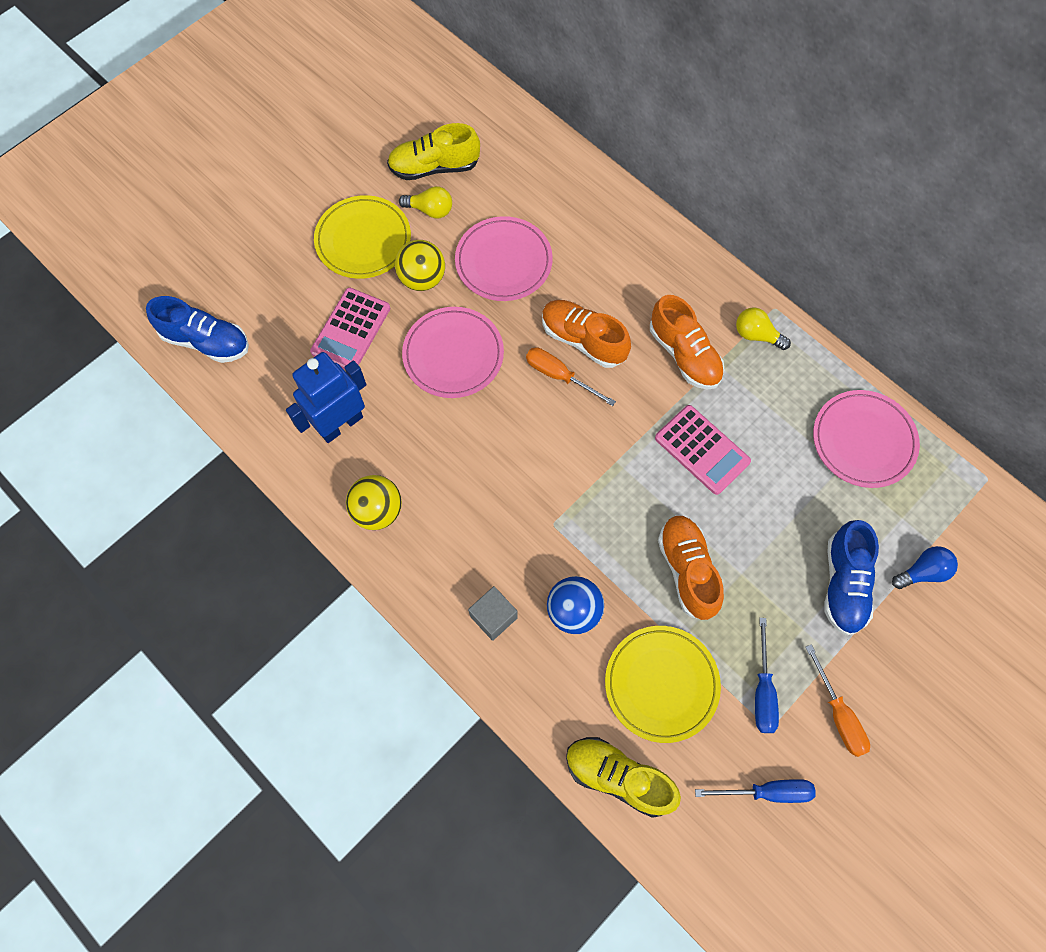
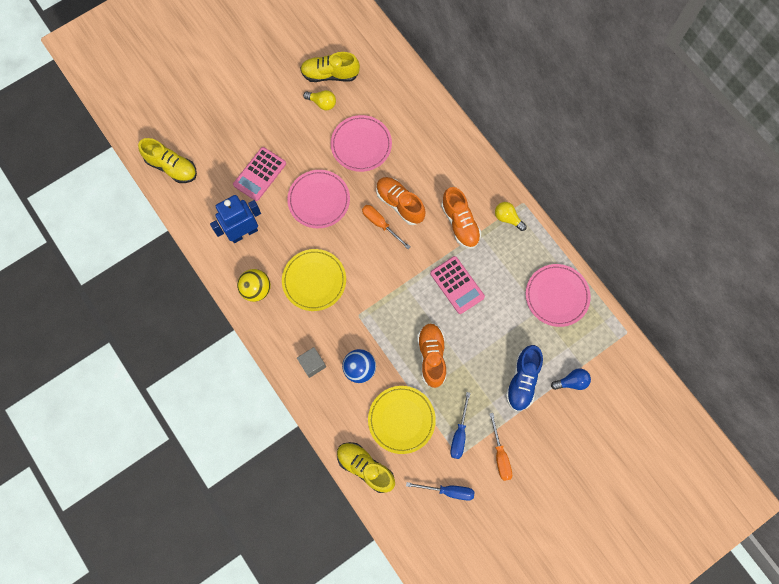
camera: 10 degrees right, 5 degrees up
(206, 341) = (172, 167): blue shoe -> yellow shoe
(363, 240) = (277, 117): yellow plate -> yellow plate (314, 281)
(422, 279) = (309, 148): yellow ball -> none

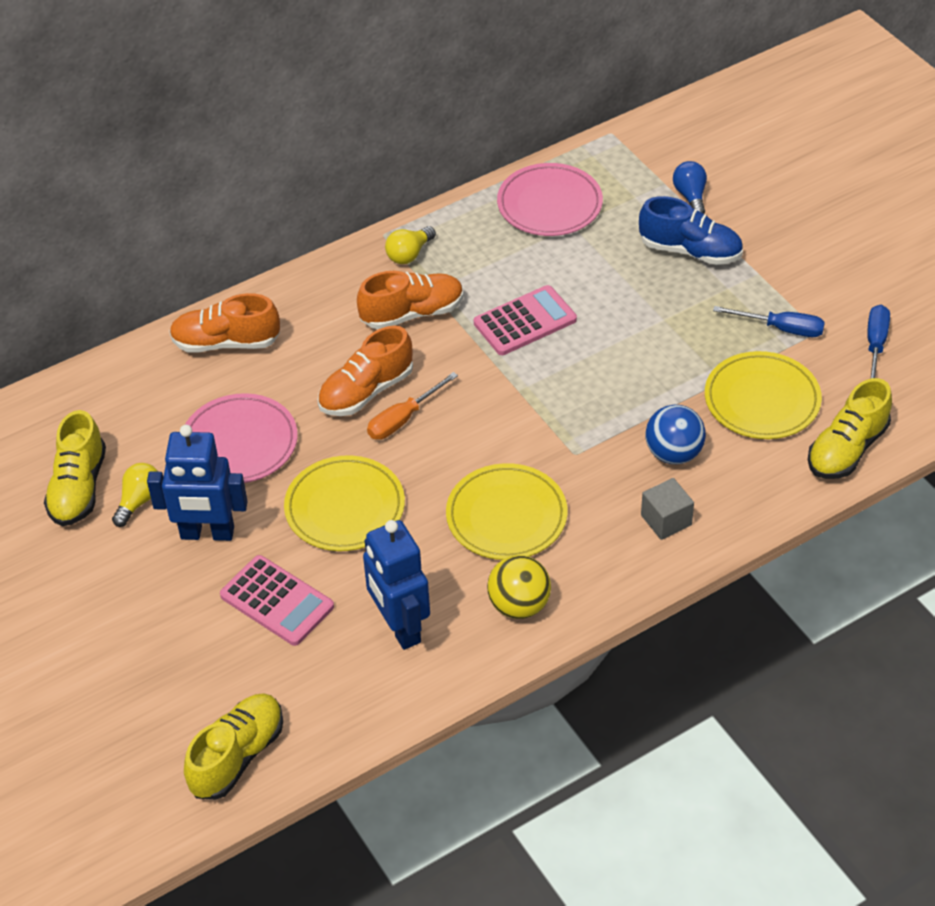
camera: 85 degrees left, 25 degrees down
(301, 137) = (207, 533): none -> blue robot
(319, 200) = (345, 508): pink plate -> yellow plate
(431, 356) = (651, 358): orange shoe -> orange shoe (226, 342)
(500, 455) = (812, 282): orange screwdriver -> none

